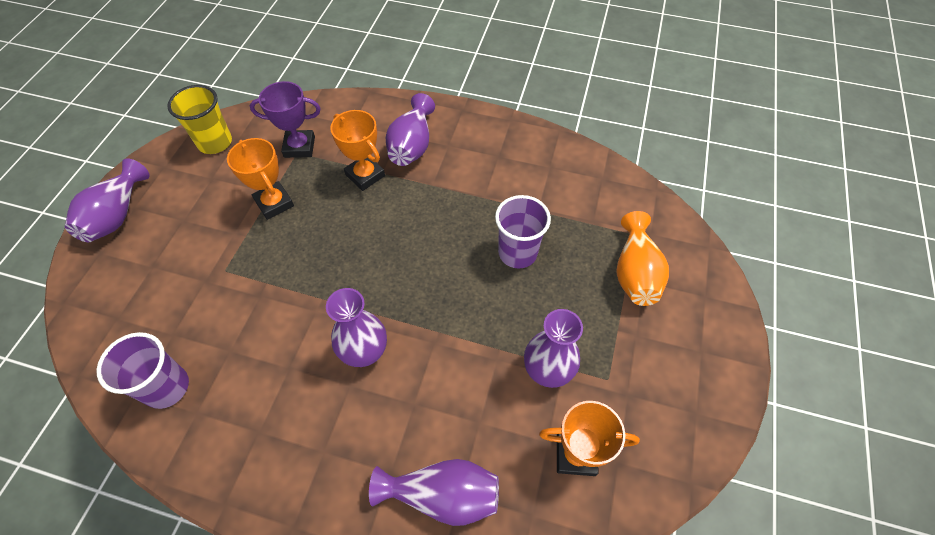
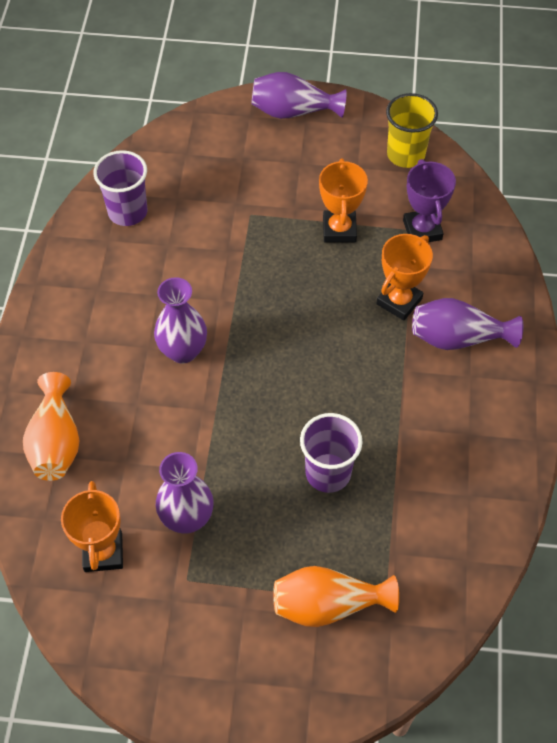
camera: 80 degrees right, 0 degrees up
(274, 203) = (339, 230): orange trophy -> orange trophy turned 45 degrees counterclockwise
(442, 495) = (56, 442): purple vase -> orange vase

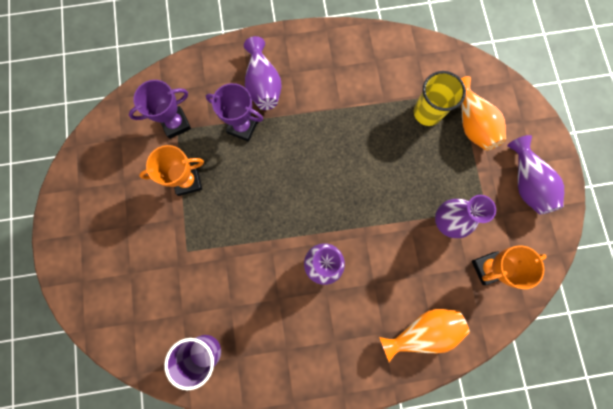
camera: 105 degrees left, 20 degrees up
(293, 111) = (71, 246): purple vase -> purple vase (526, 182)
(328, 473) = (386, 143): purple cup -> none
(399, 301) = (242, 127): orange trophy -> purple trophy
(405, 155) = (104, 149): yellow cup -> yellow cup (427, 112)

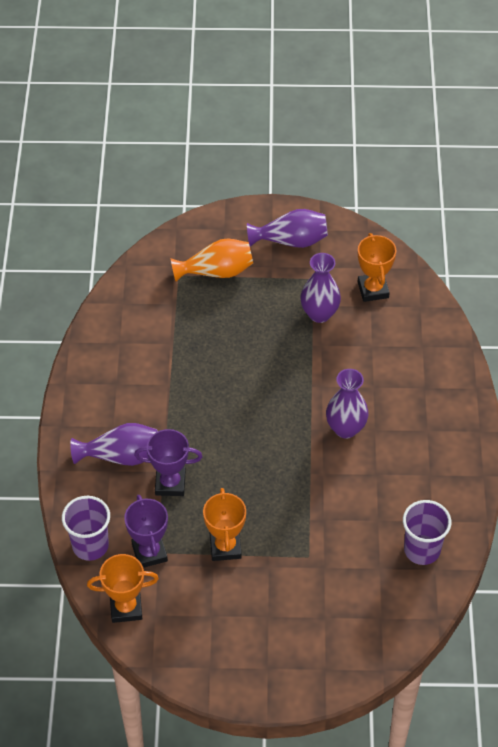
camera: 80 degrees left, 25 degrees down
(125, 116) = (126, 608): none -> orange trophy
(177, 79) = (90, 545): none -> purple cup
(242, 127) = (170, 483): purple trophy -> purple trophy turned 60 degrees clockwise
(422, 331) = (427, 355): orange vase -> none
(427, 112) = (195, 307): yellow cup -> none

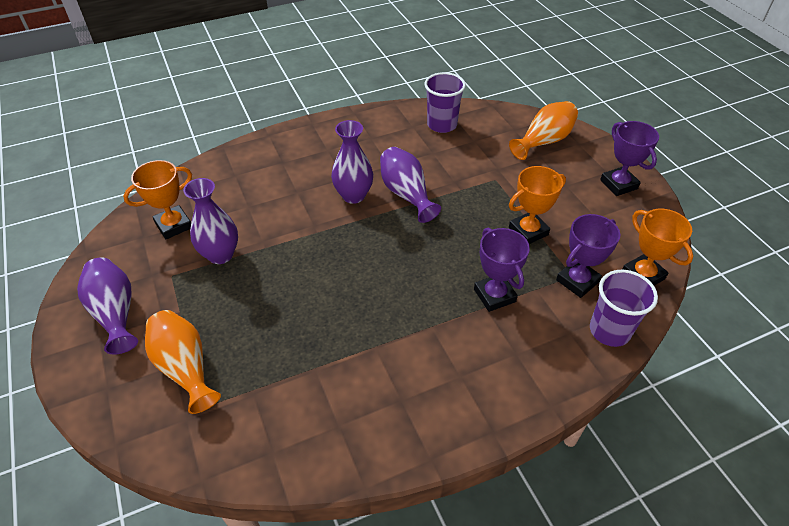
camera: 115 degrees left, 5 degrees down
(121, 456) = (492, 351): purple vase -> purple vase (406, 194)
(243, 666) = (618, 184): none -> purple trophy
(346, 636) = (544, 141): none -> orange vase

